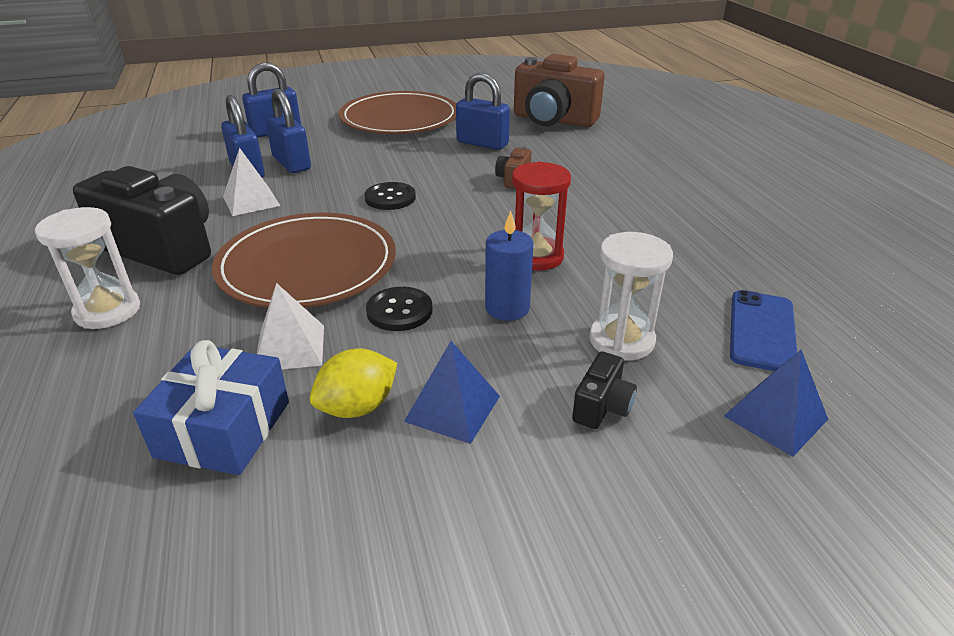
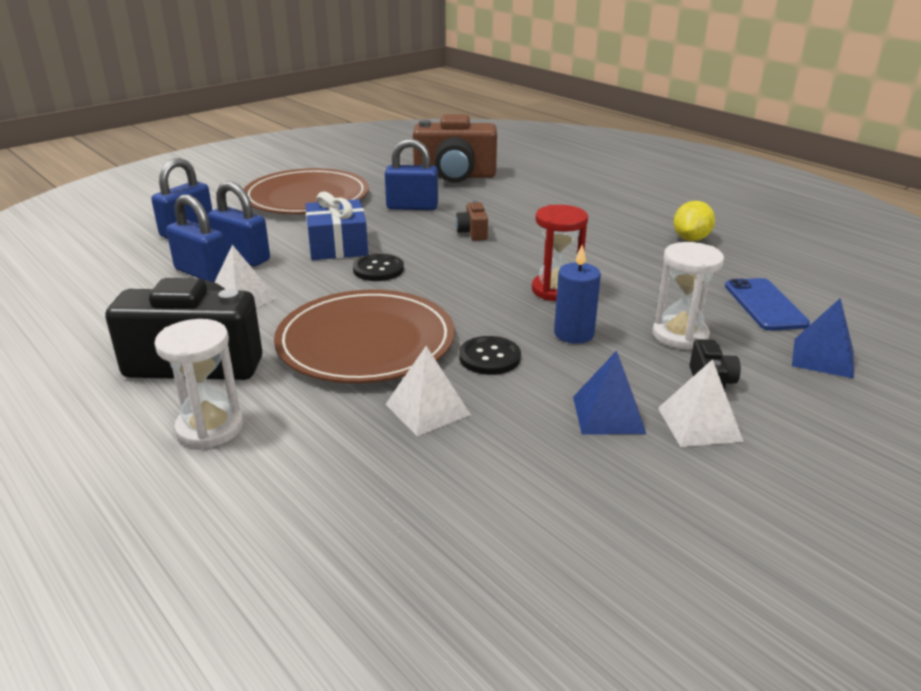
camera: 25 degrees left, 5 degrees down
(223, 429) = (442, 484): blue gift -> blue gift (337, 245)
(357, 407) = (535, 435): yellow lemon -> yellow lemon (691, 239)
(540, 452) = (699, 424): none -> white pyramid

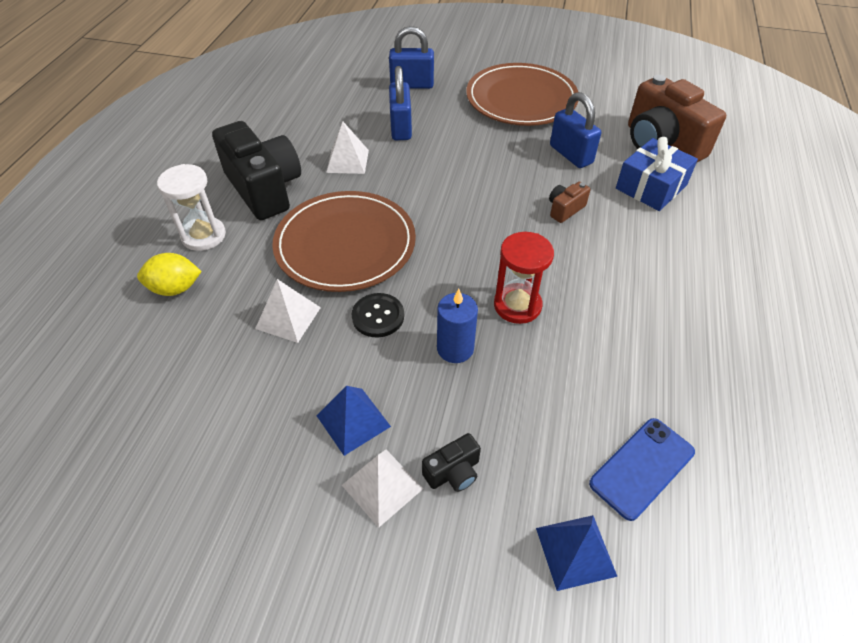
camera: 55 degrees right, 20 degrees up
(202, 273) = (364, 125): blue padlock -> none
(337, 245) = (463, 156): blue gift -> blue gift (651, 187)
(378, 269) = (449, 195): black button -> none
(680, 335) = (517, 420): white hourglass -> none
(691, 239) = (728, 356): yellow lemon -> yellow lemon (175, 288)

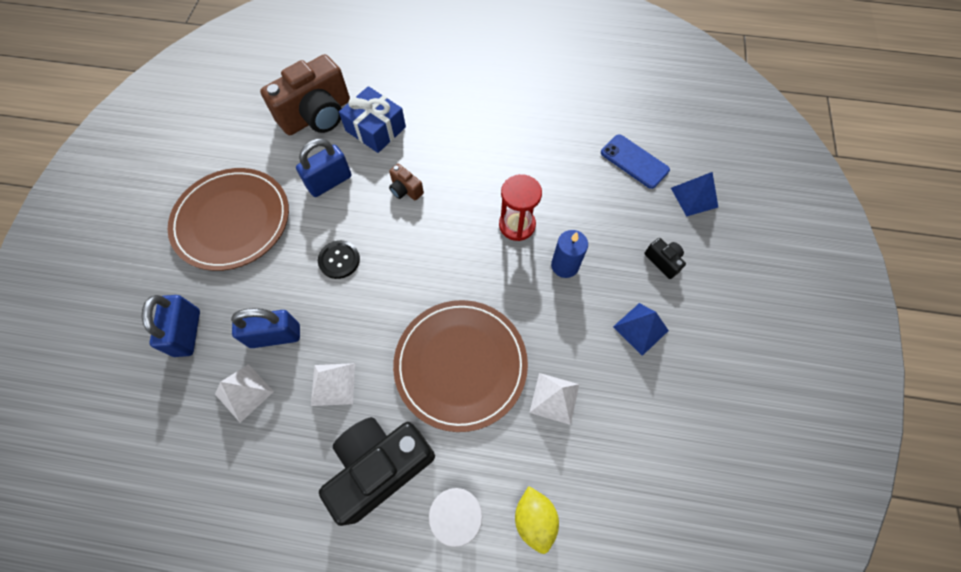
camera: 95 degrees left, 15 degrees up
(378, 316) = (542, 324): black button -> black button (339, 260)
(382, 486) = (684, 302): white pyramid -> white pyramid (244, 392)

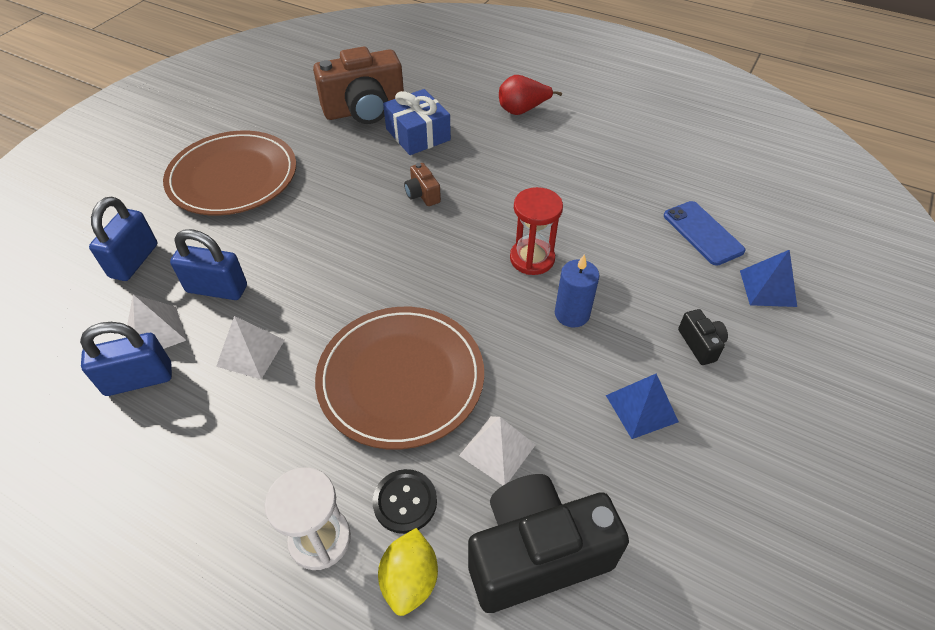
camera: 20 degrees right, 15 degrees down
(329, 182) = (346, 168): blue padlock -> blue padlock (139, 379)
(339, 260) = (319, 239): black button -> black button (405, 502)
(380, 467) = (257, 453): black camera -> black camera (536, 554)
(453, 79) = (522, 110): none -> red pear

